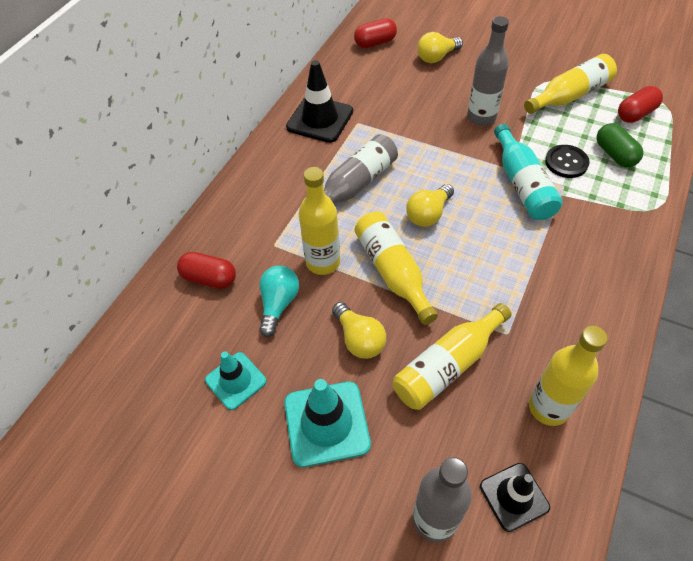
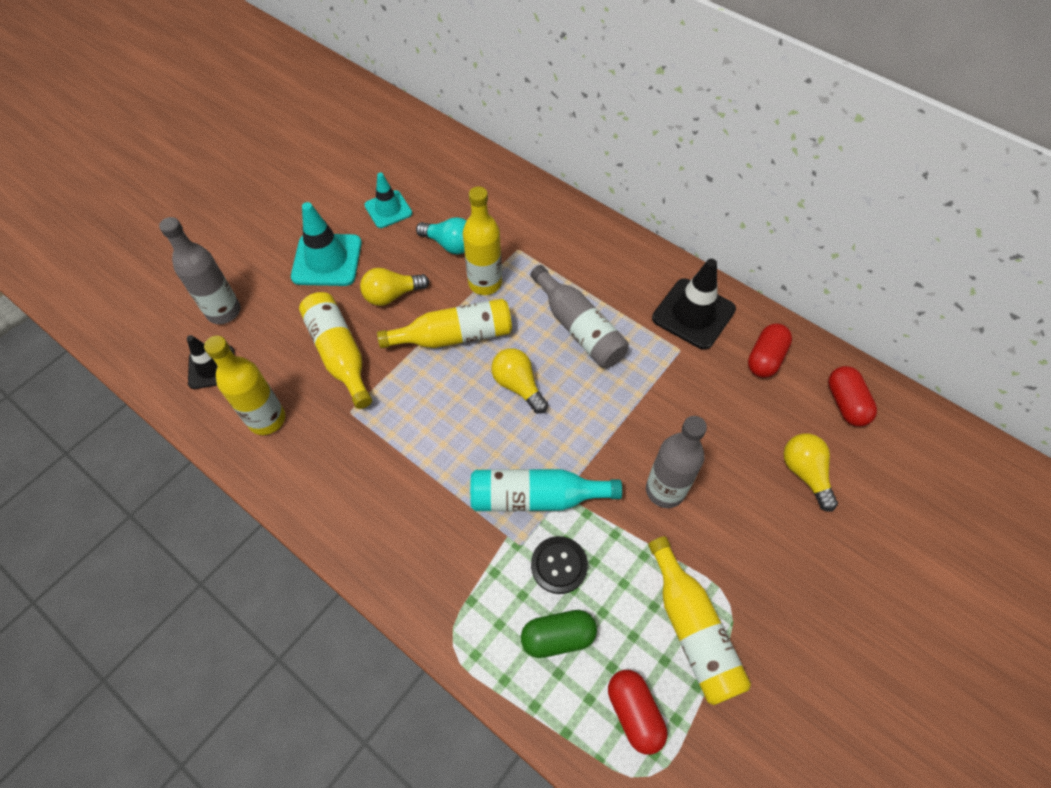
camera: 100 degrees right, 5 degrees up
(209, 278) = (495, 201): red capsule -> red capsule (765, 358)

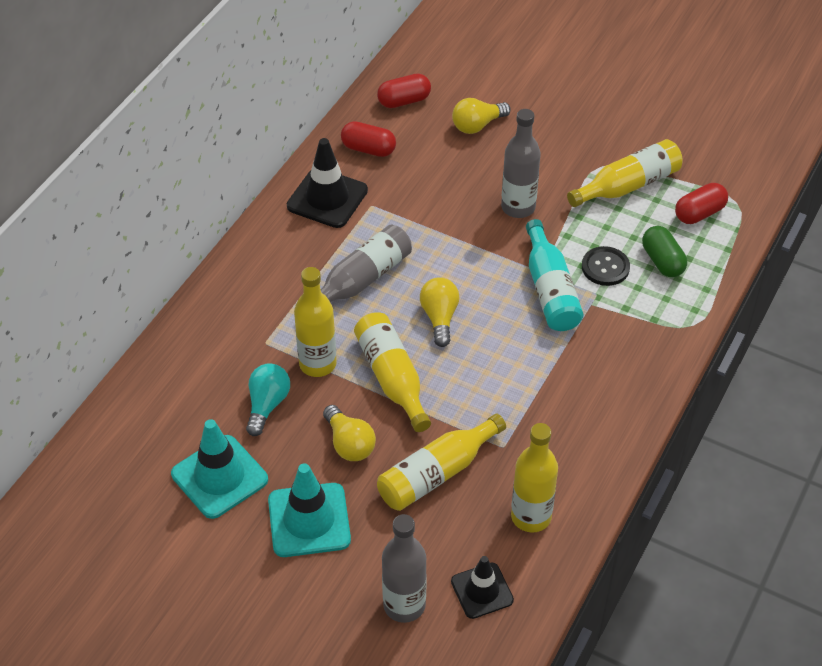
camera: 100 degrees left, 10 degrees down
(388, 209) = (219, 477): turquoise traffic cone -> turquoise traffic cone, size x1.56
(518, 386) = (439, 318): yellow light bulb -> yellow light bulb turned 135 degrees clockwise

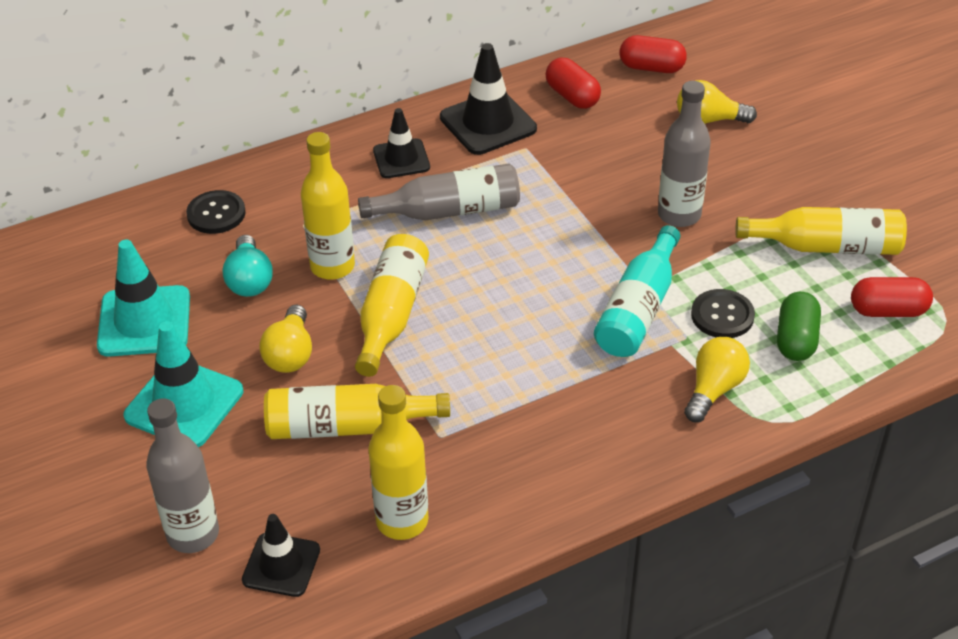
camera: 35 degrees right, 5 degrees down
(192, 367) = (216, 214): none -> black button
(267, 405) = (249, 280): turquoise light bulb -> turquoise light bulb turned 120 degrees clockwise
(290, 256) = (401, 159): none -> black traffic cone
(439, 318) = (494, 281): yellow light bulb -> yellow light bulb (714, 389)

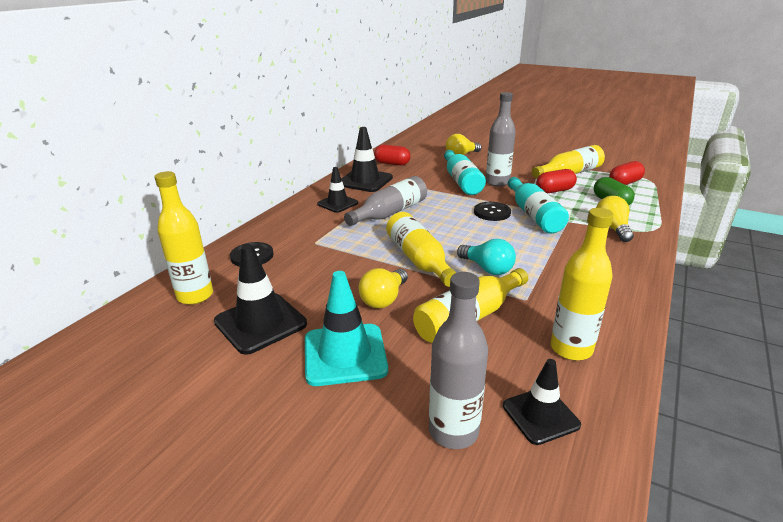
camera: 35 degrees left, 15 degrees down
(144, 321) = (260, 323): turquoise traffic cone -> black traffic cone
(249, 280) = (312, 276): turquoise light bulb -> turquoise light bulb (487, 268)
(290, 354) = (384, 299): yellow light bulb -> yellow light bulb turned 60 degrees clockwise
(332, 266) = (356, 253): yellow bottle -> yellow bottle (195, 296)
(627, 187) = (461, 181): none -> turquoise bottle
(651, 68) = (413, 148): red capsule -> red capsule (554, 191)
(722, 315) = (570, 205): black button -> black button (492, 212)

